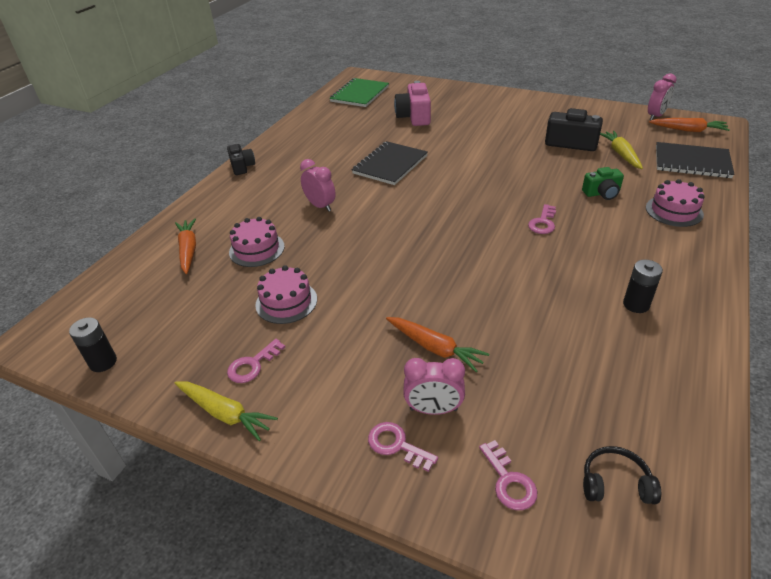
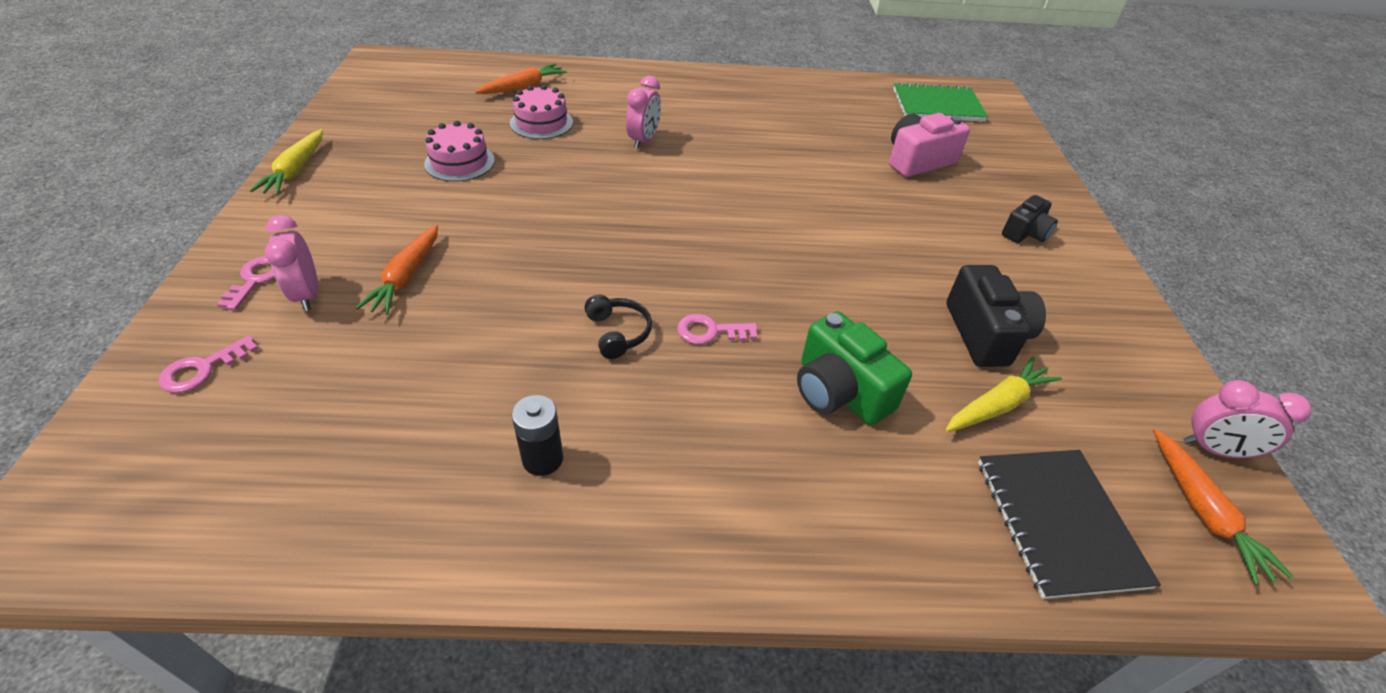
camera: 60 degrees right, 5 degrees up
(103, 362) = (354, 95): black battery -> none
(242, 167) = (692, 74): black camera -> black camera (1025, 233)
(253, 365) = (361, 168): pink key -> none
(390, 165) = (770, 168): black notebook -> none
(602, 193) = (839, 391): green camera -> green camera, size x1.60
(615, 483) = (192, 462): black headphones -> black headphones (618, 333)
(674, 211) = (843, 497): pink cake -> none

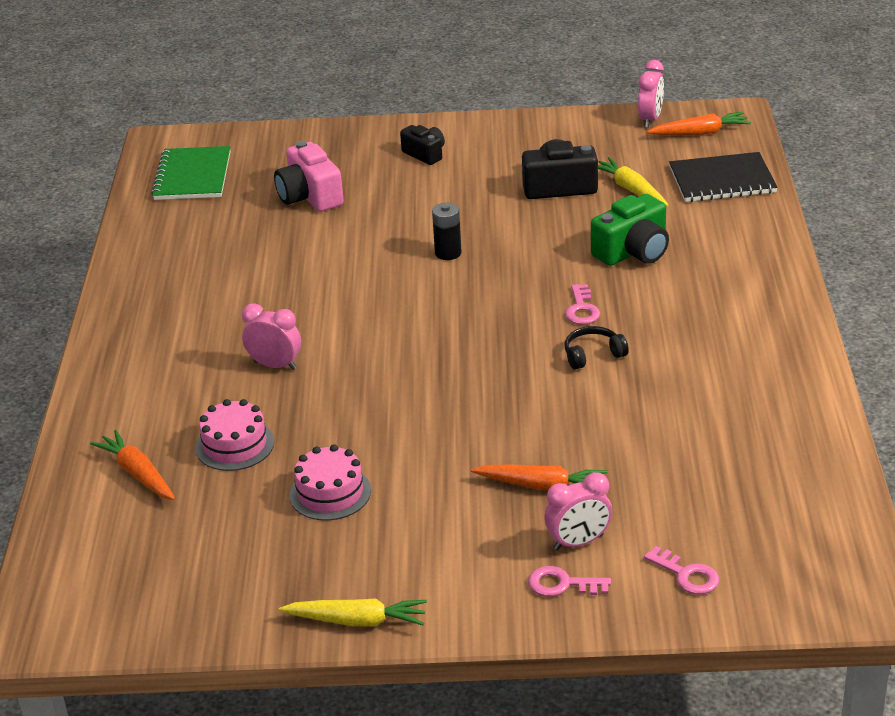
camera: 85 degrees left, 10 degrees down
(542, 459) = (730, 376): black battery -> black battery (448, 253)

